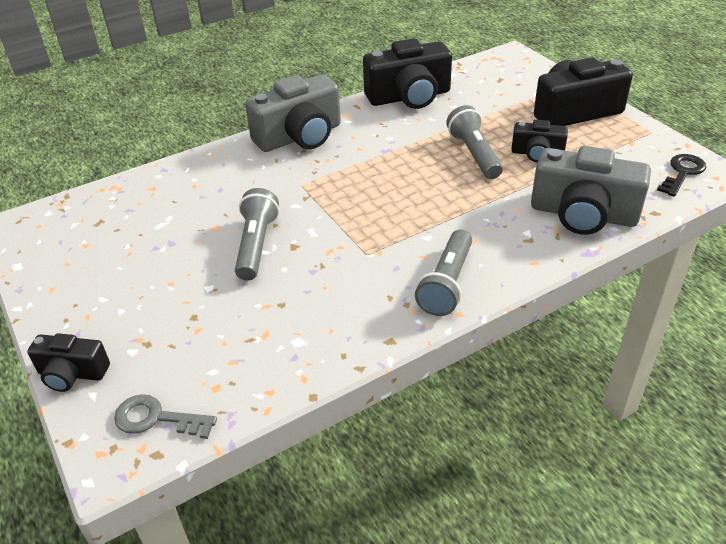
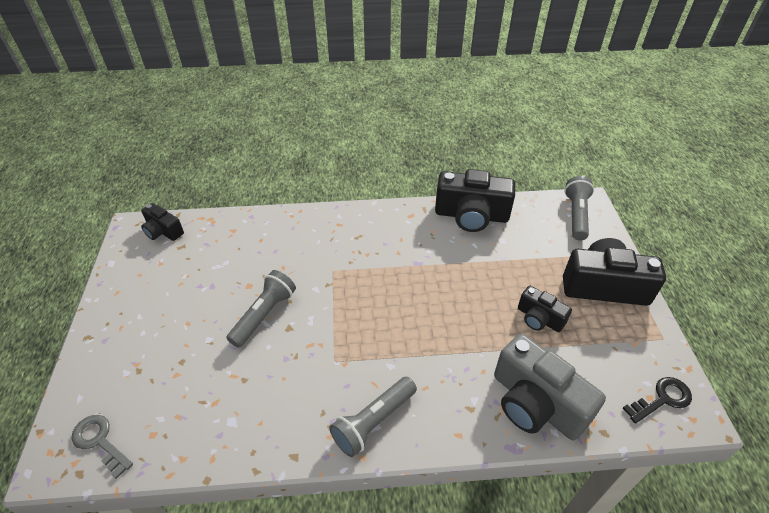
camera: 25 degrees right, 5 degrees up
(72, 373) = (80, 373): black camera -> black camera (163, 231)
(300, 136) = (362, 223): grey camera -> none
(474, 154) = (484, 297): grey flashlight -> grey flashlight (576, 215)

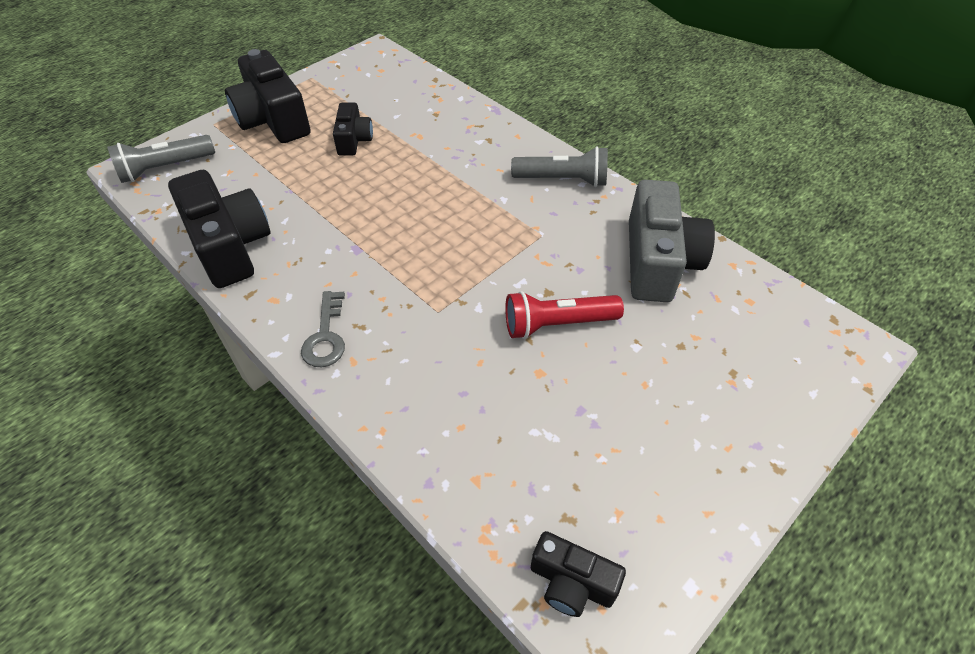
camera: 130 degrees left, 5 degrees up
(100, 441) = (804, 331): grey key -> grey key (326, 336)
(163, 231) = (571, 582): black camera -> black camera turned 120 degrees clockwise
(264, 315) = (557, 324): grey flashlight -> red flashlight
(535, 403) = (446, 113): grey camera -> grey camera (658, 261)
(662, 399) = (377, 65): black key -> none

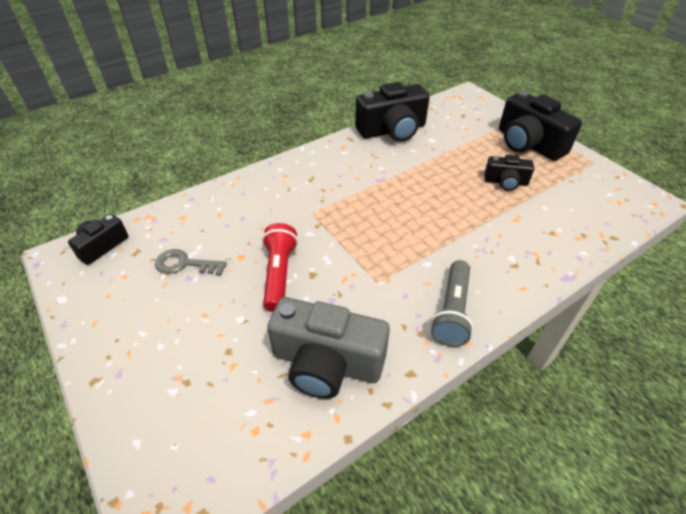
camera: 100 degrees right, 5 degrees down
(165, 168) = (468, 105): grey flashlight -> none
(273, 119) = (528, 144): black camera -> black camera turned 105 degrees counterclockwise
(326, 336) = (308, 165): grey key -> grey key (185, 264)

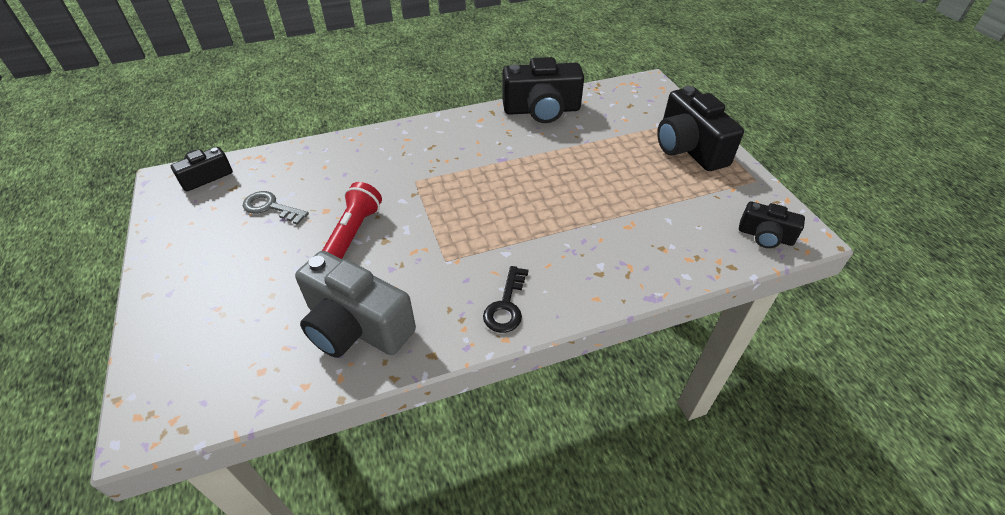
camera: 15 degrees right, 0 degrees up
(452, 311) = (506, 305): grey flashlight -> black key
(505, 182) = (638, 185): black camera -> black camera (765, 236)

